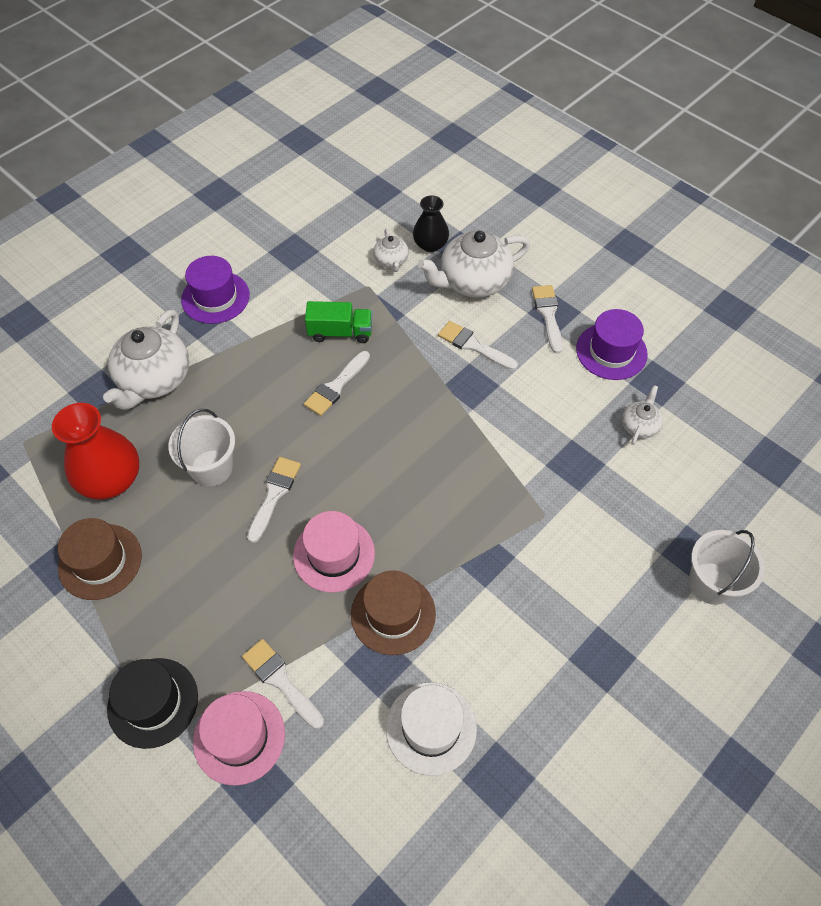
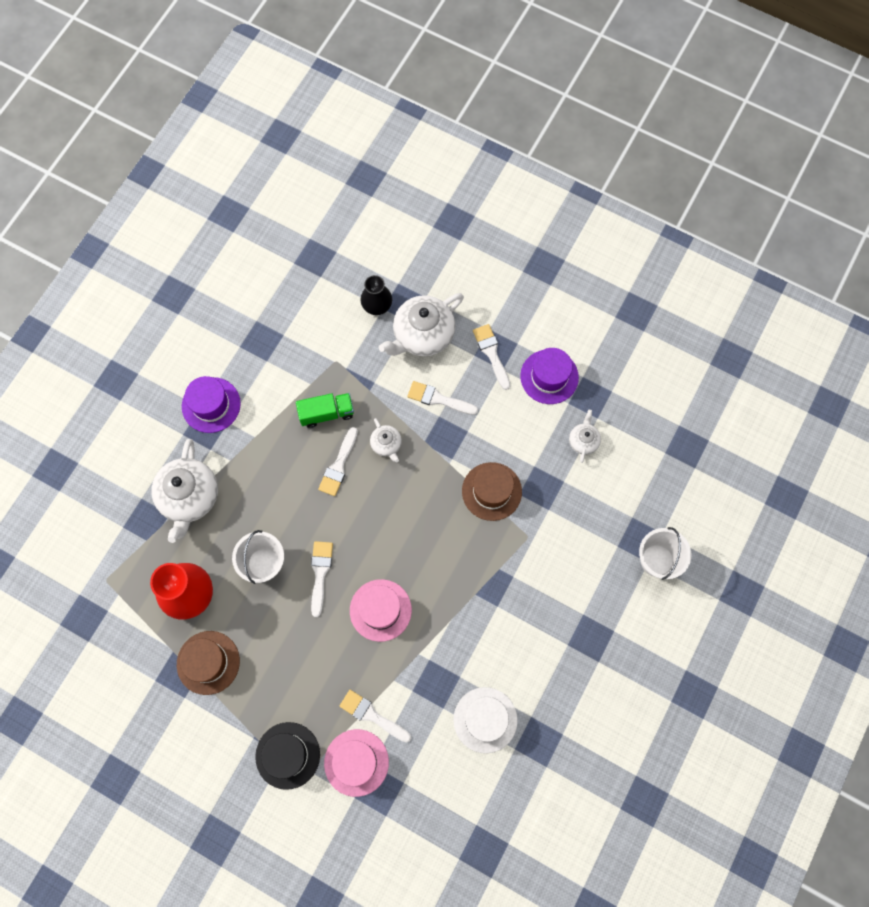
camera: 15 degrees left, 15 degrees up
(391, 261) = (348, 330): white teapot -> white teapot (386, 444)
(393, 614) = (437, 644): brown hat -> brown hat (491, 491)

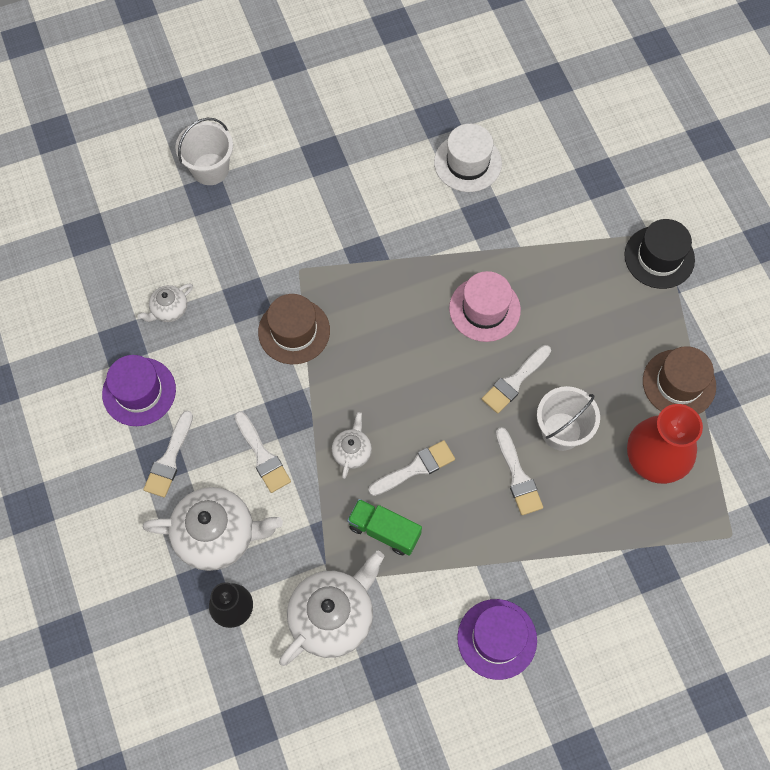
camera: 140 degrees left, 5 degrees down
(189, 497) = (590, 554): white teapot -> white teapot (333, 616)
(356, 762) = (603, 210): pink hat -> none
(372, 715) = (561, 234): white brush -> white brush (518, 476)

